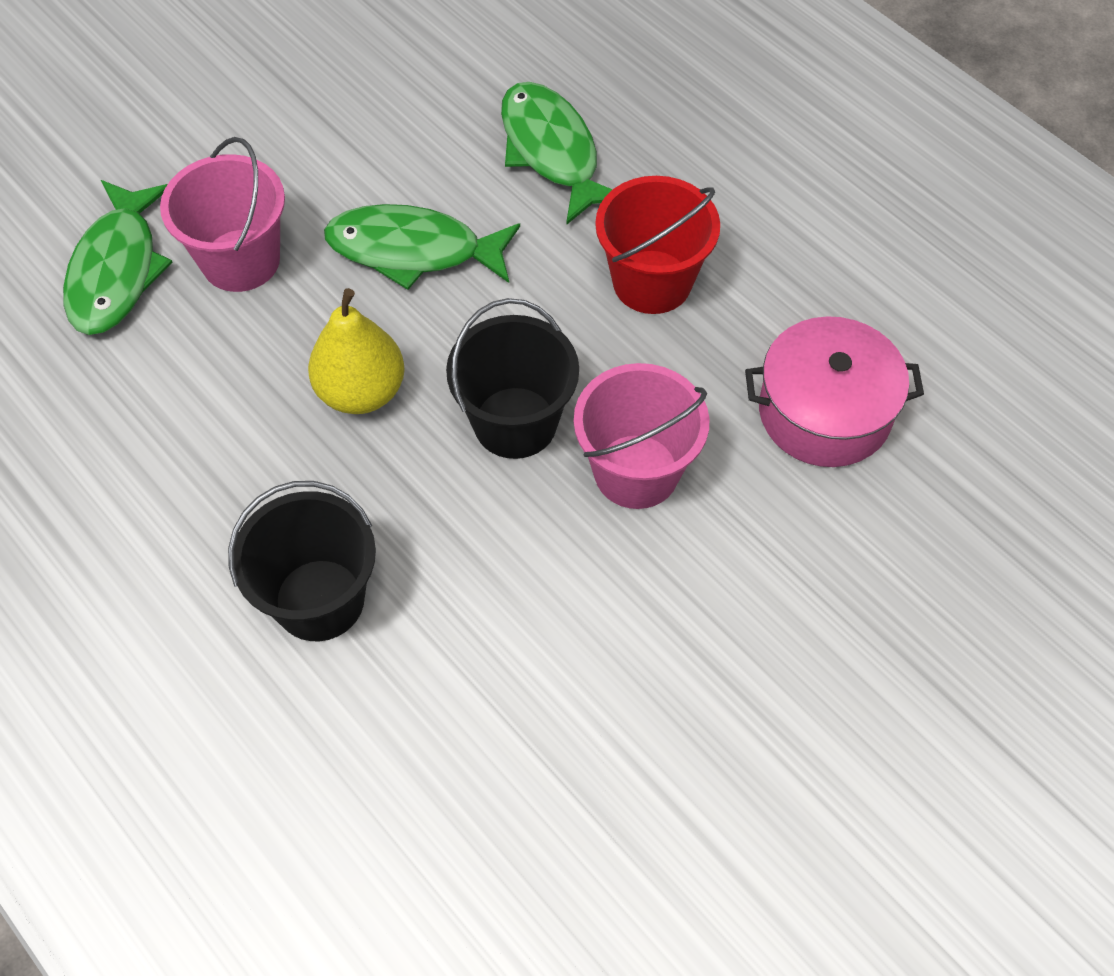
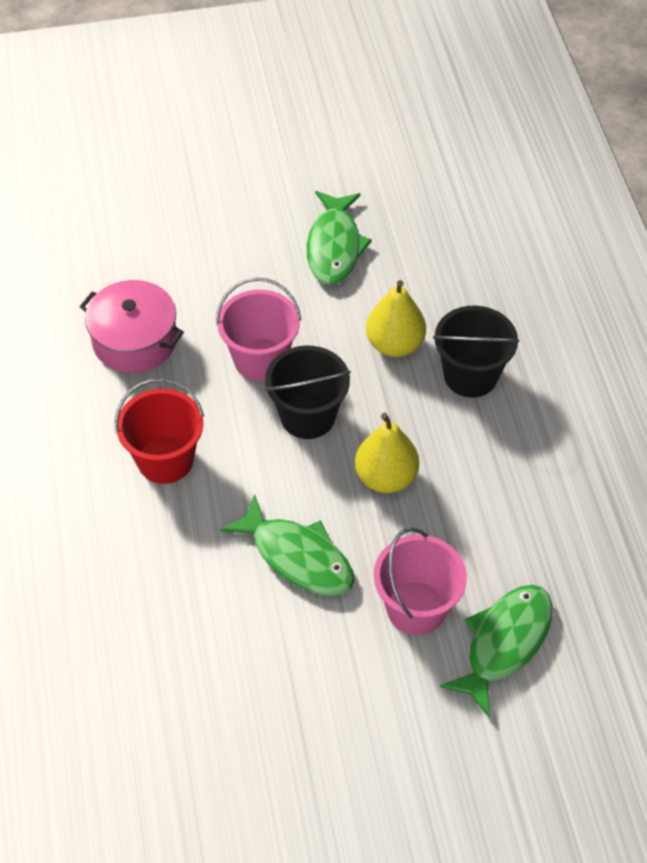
camera: 150 degrees left, 5 degrees down
(461, 594) = (394, 344): none -> yellow pear
(552, 151) = (155, 586): green fish -> green fish (334, 247)

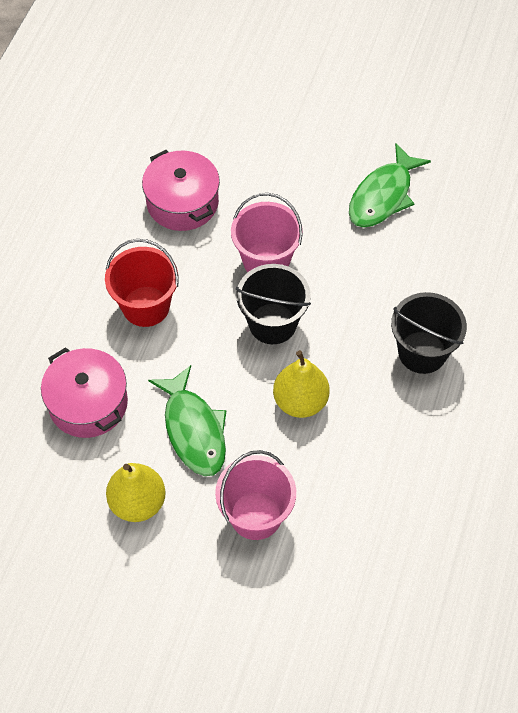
camera: 30 degrees right, 5 degrees up
(169, 585) = (88, 403): none -> pink pot
(394, 344) = (378, 298): yellow pear -> yellow pear (137, 503)
(504, 643) = (305, 579): green fish -> none

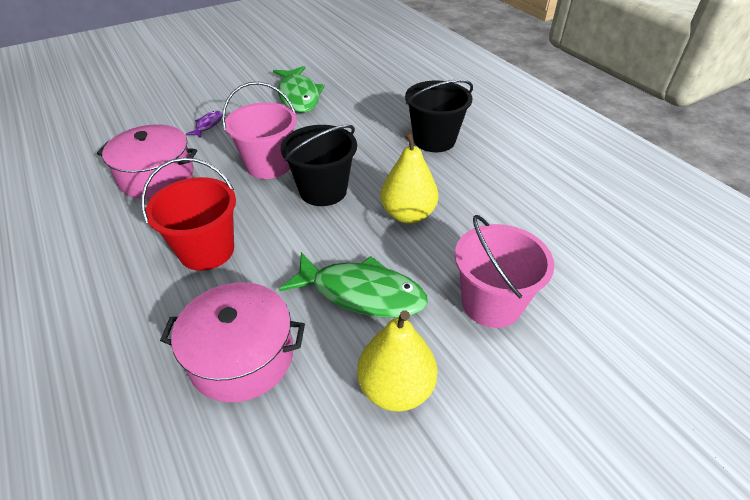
camera: 50 degrees left, 15 degrees down
(273, 172) = (208, 125): none -> purple fish

